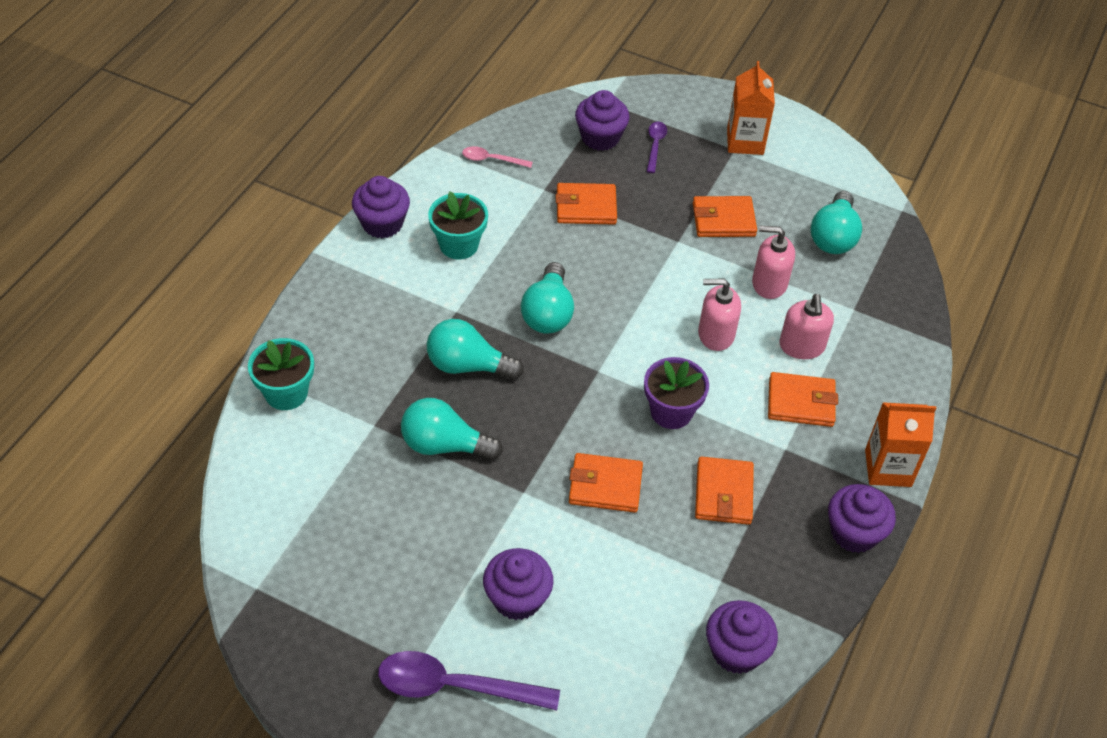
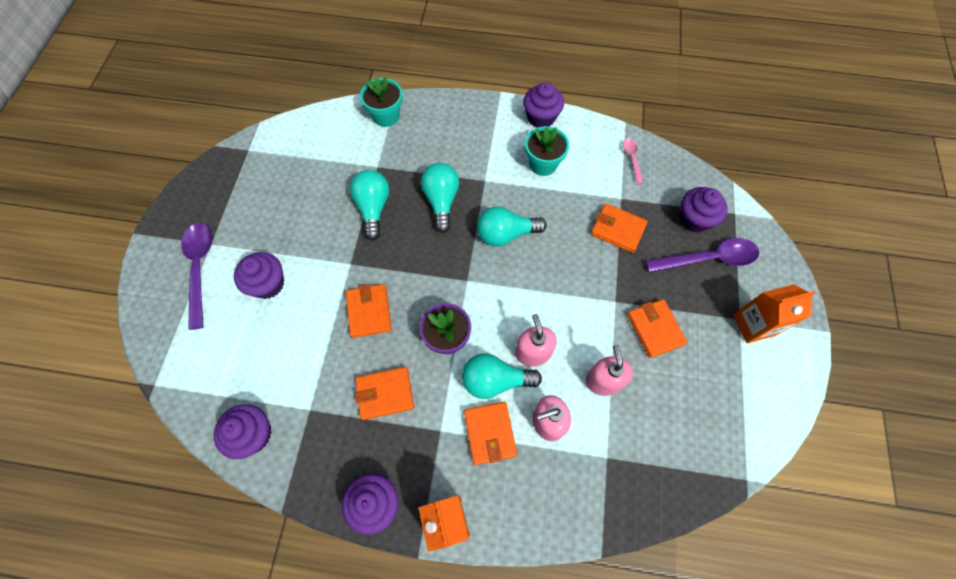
camera: 75 degrees right, 15 degrees up
(586, 207) = (617, 229): orange wallet -> orange wallet turned 45 degrees counterclockwise
(655, 145) = (708, 259): purple spoon -> purple spoon, size x1.94
(833, 236) = (682, 423): turquoise light bulb -> turquoise light bulb (495, 380)

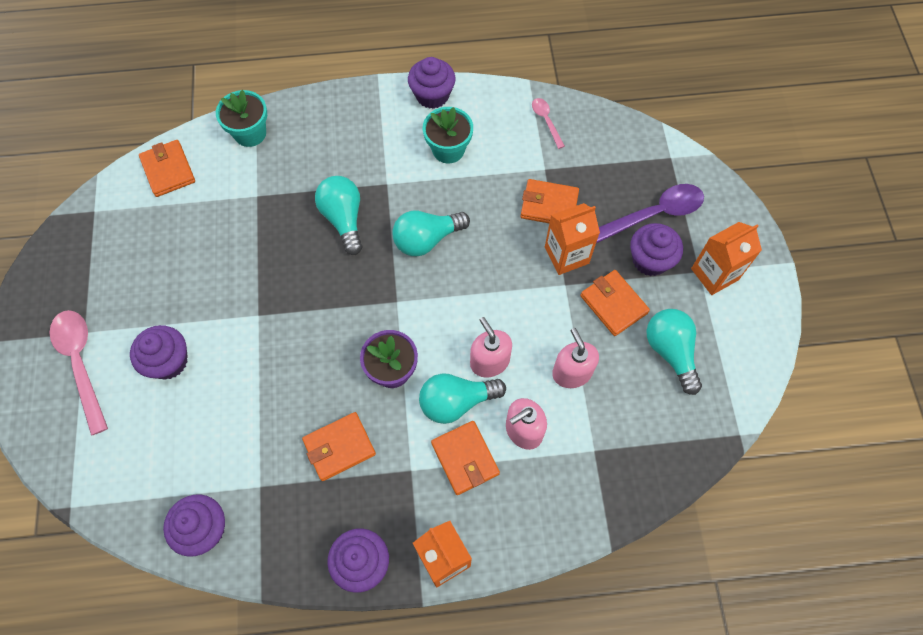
camera: 15 degrees left, 0 degrees up
(200, 268) = (81, 363): purple spoon -> pink spoon
(369, 312) = (295, 363): orange wallet -> orange wallet (168, 170)
(373, 208) = (266, 245): turquoise light bulb -> turquoise light bulb (670, 352)
(623, 276) = (566, 255): none -> orange carton
(694, 219) = (629, 174): purple cupcake -> purple cupcake (650, 260)

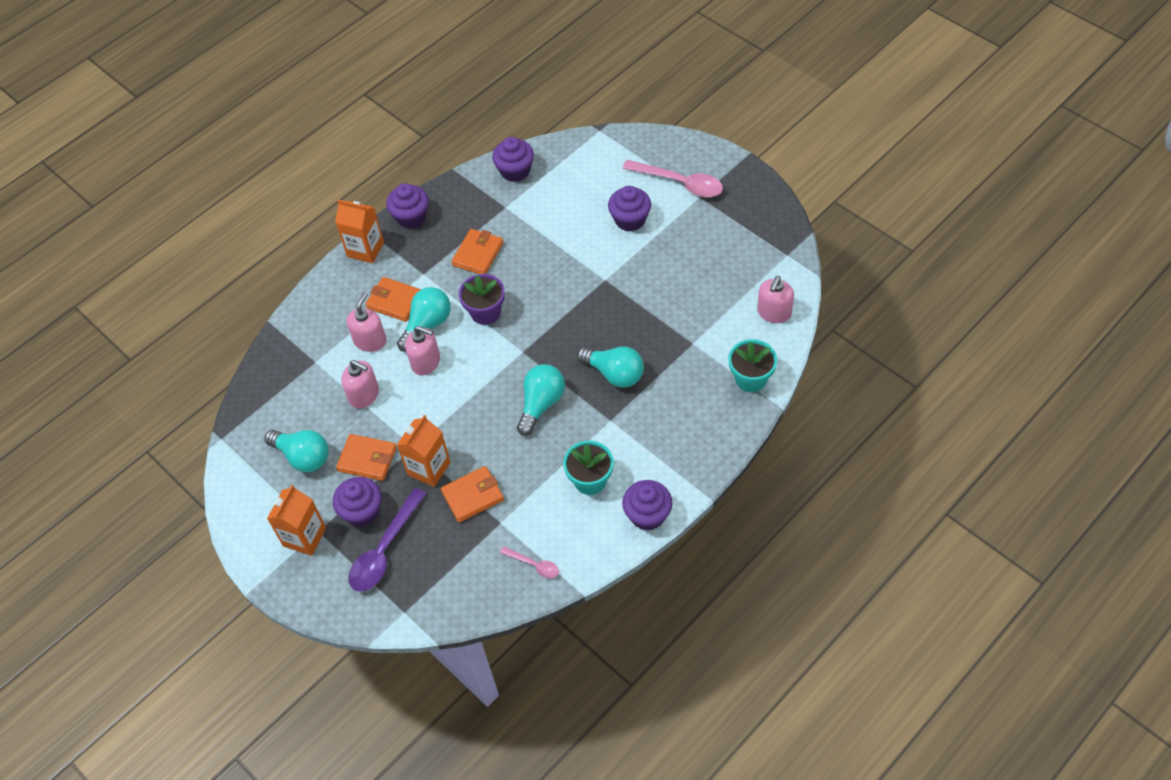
camera: 145 degrees right, 10 degrees down
(168, 170) = (774, 312): orange wallet -> pink soap dispenser

